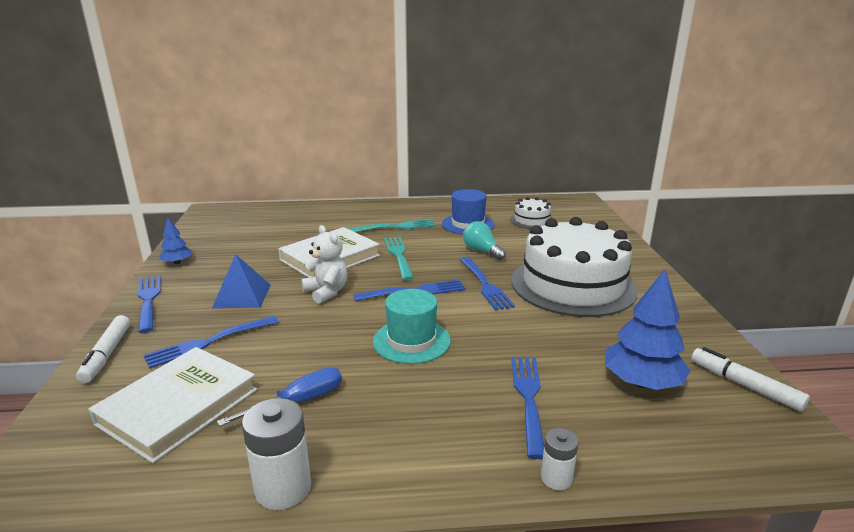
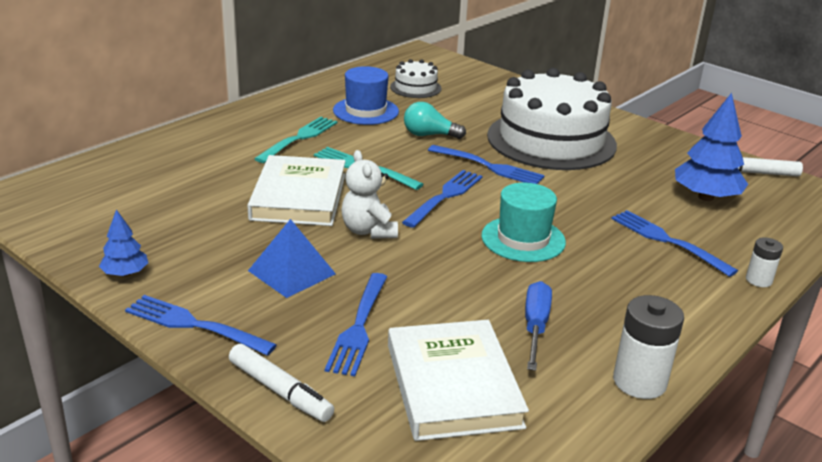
camera: 45 degrees left, 5 degrees up
(327, 292) = (368, 231): white teddy bear -> white teddy bear turned 120 degrees counterclockwise

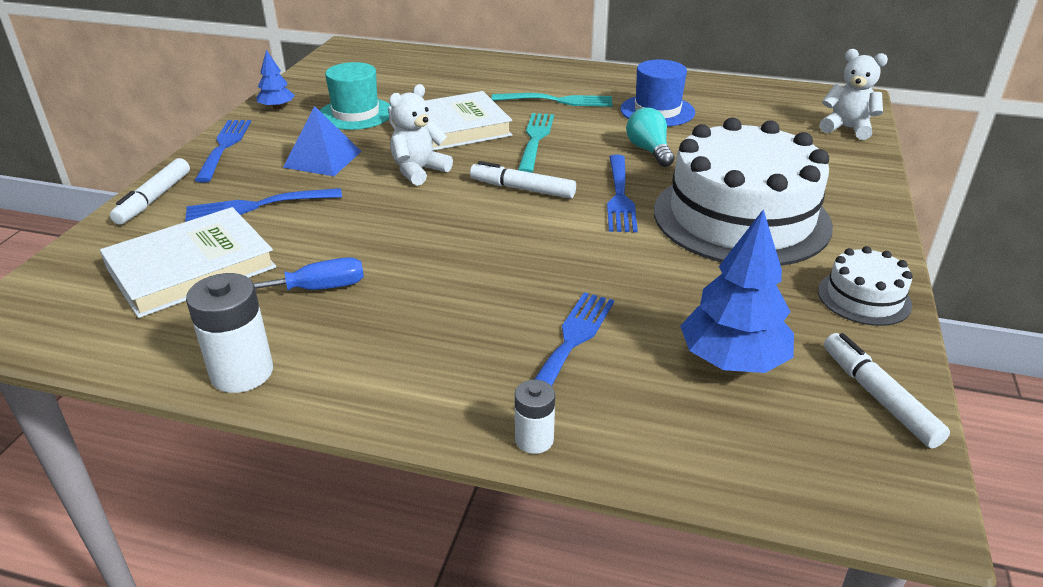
camera: 65 degrees right, 5 degrees up
(415, 88) = (753, 118): white cake -> white cake (864, 298)
(444, 197) = (522, 189): blue fork -> white marker
(462, 70) = (847, 128): none -> white teddy bear
(523, 239) = (478, 248): turquoise hat -> turquoise hat (356, 114)

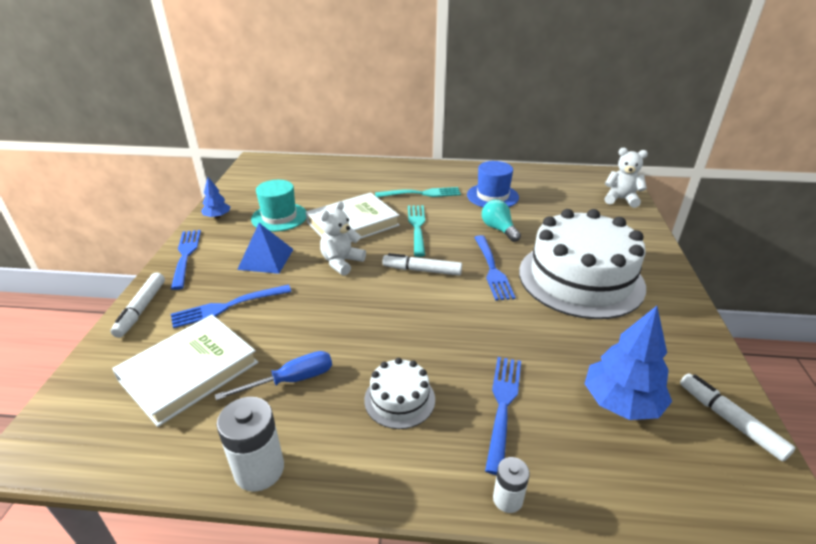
camera: 10 degrees left, 0 degrees up
(864, 298) = (686, 336): white cake -> white cake (399, 399)

